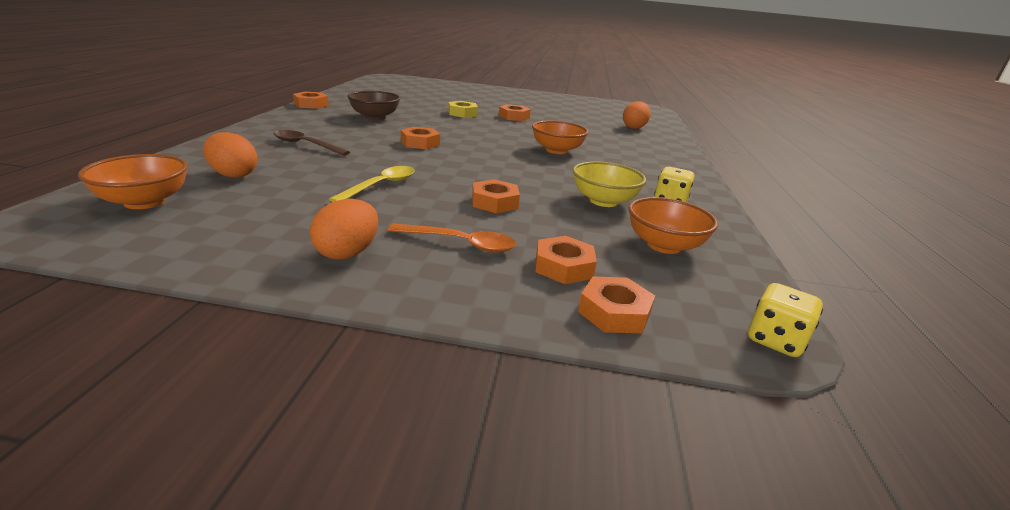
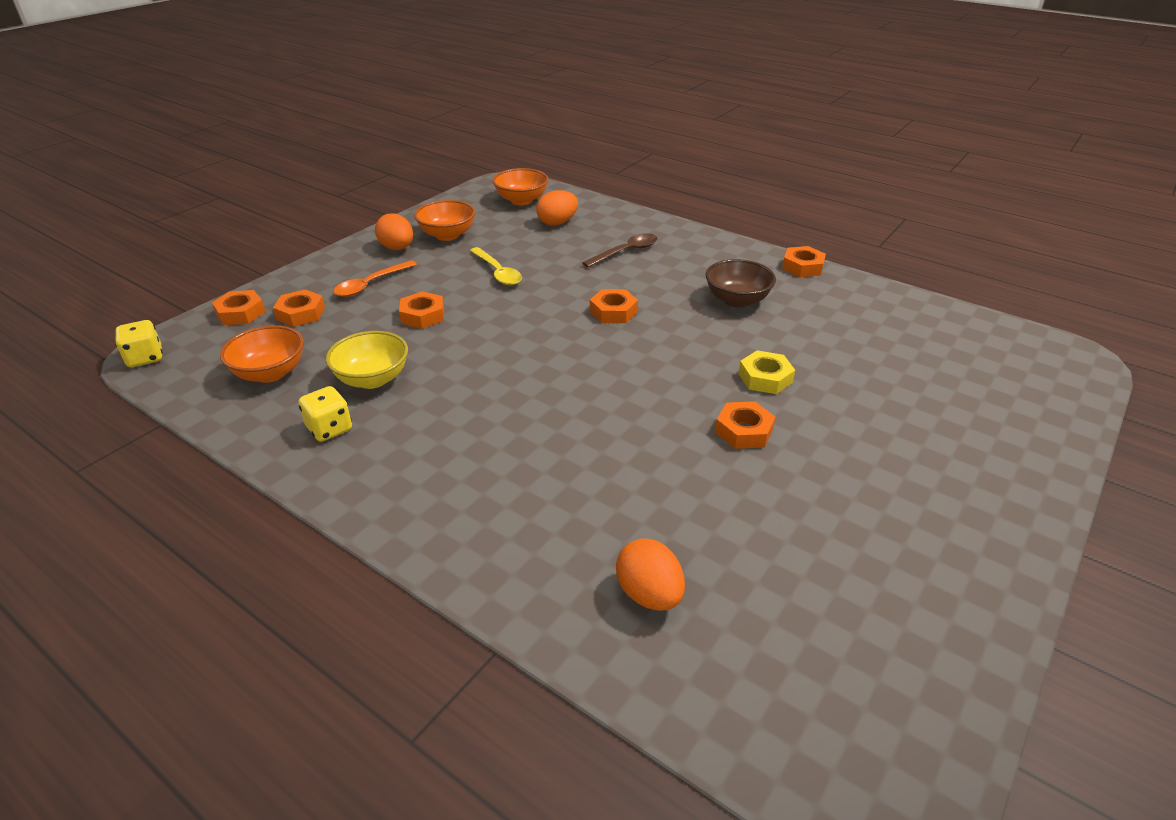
camera: 120 degrees right, 10 degrees up
(557, 150) = (544, 410): orange bowl -> orange bowl (447, 235)

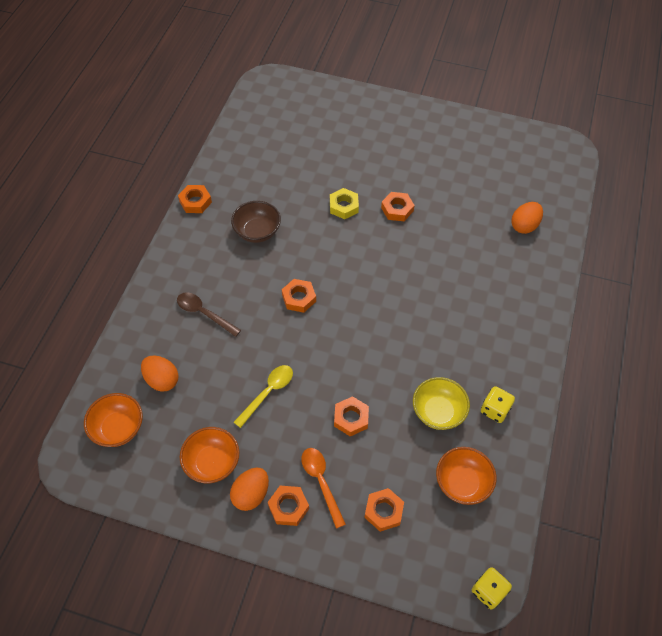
camera: 110 degrees left, 20 degrees up
(240, 313) = (402, 562): orange nut -> orange nut (288, 507)
(370, 284) = (321, 482): orange spoon -> orange spoon turned 135 degrees counterclockwise

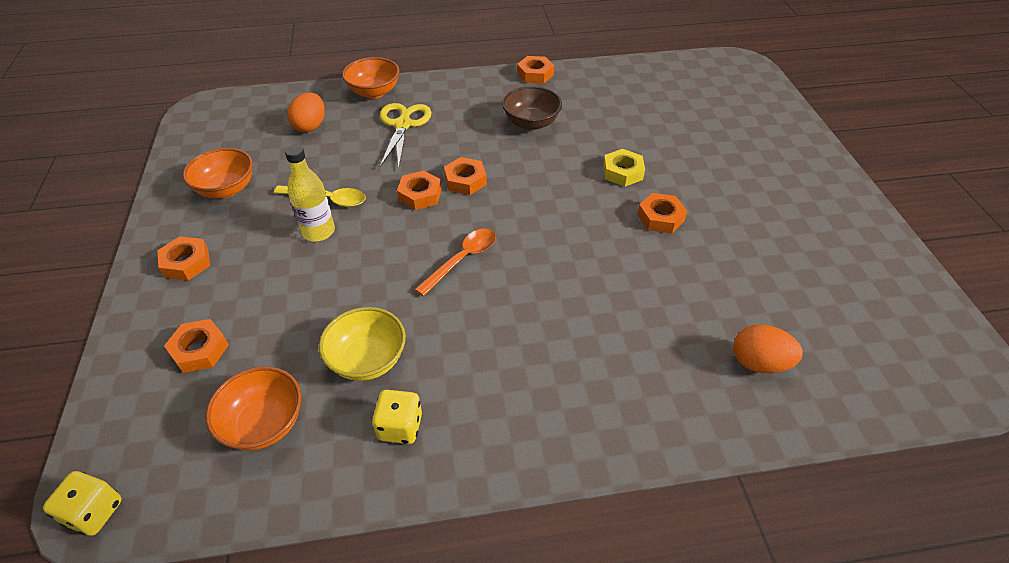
camera: 65 degrees right, 10 degrees down
(118, 428) = (246, 120): orange bowl -> orange bowl (374, 92)
(204, 313) = (403, 124): brown spoon -> yellow scissors
(251, 494) = (196, 229): orange egg -> none
(302, 408) = (318, 232): none -> yellow bottle
(321, 482) = (226, 279): orange spoon -> orange spoon (462, 259)
(351, 418) = (322, 276): orange nut -> orange nut (420, 195)

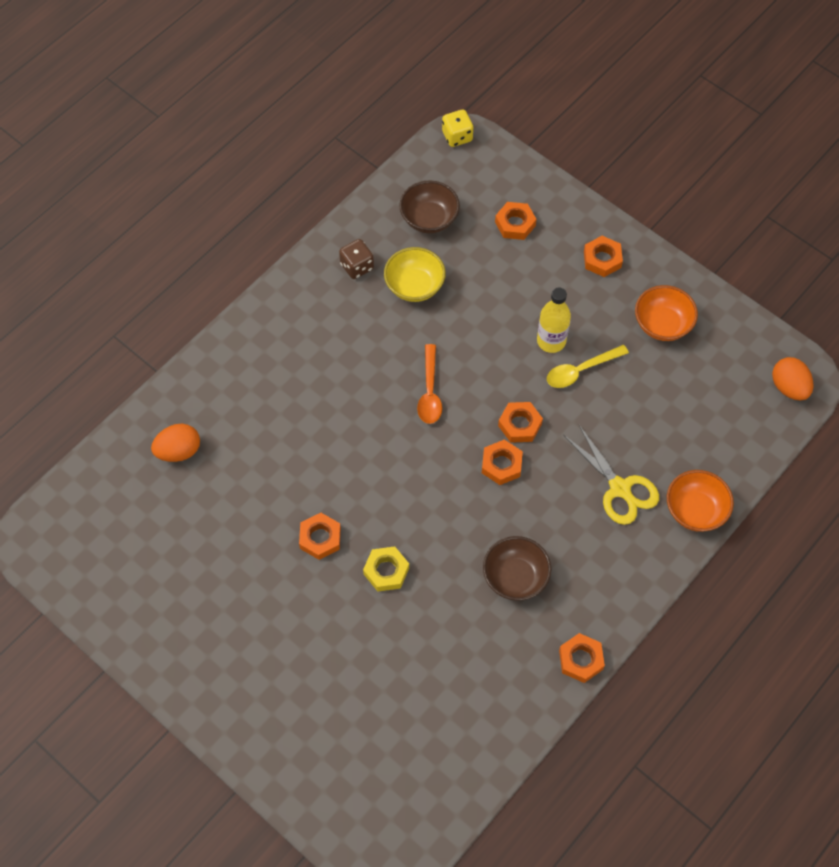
camera: 140 degrees right, 15 degrees up
(264, 423) = (429, 219): orange bowl -> brown bowl
(310, 126) = (691, 428): orange egg -> orange egg (789, 387)
(400, 427) = (357, 267): yellow dice -> brown dice

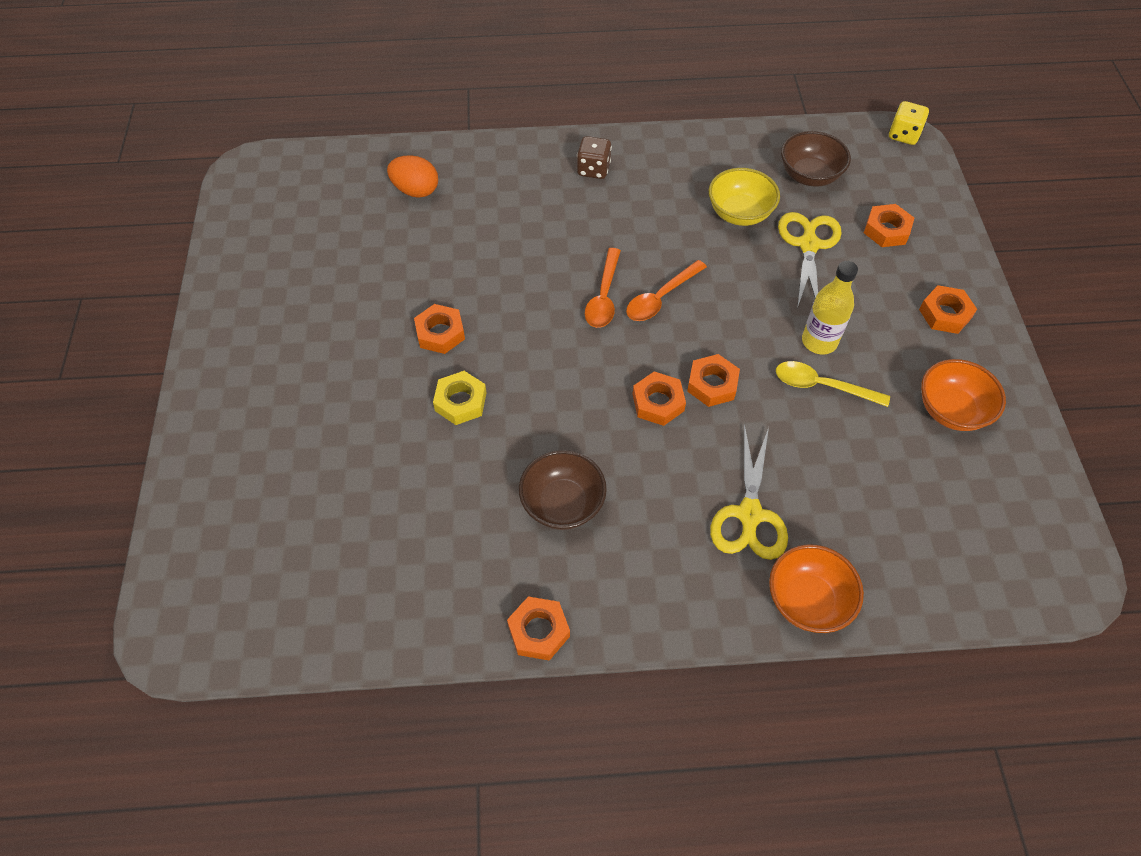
camera: 45 degrees right, 5 degrees down
(357, 267) = (706, 167): brown dice -> brown dice (593, 169)
(394, 422) = (603, 297): none -> orange spoon
(479, 274) = (808, 244): none -> yellow scissors
(789, 387) = (1041, 573): orange egg -> none

